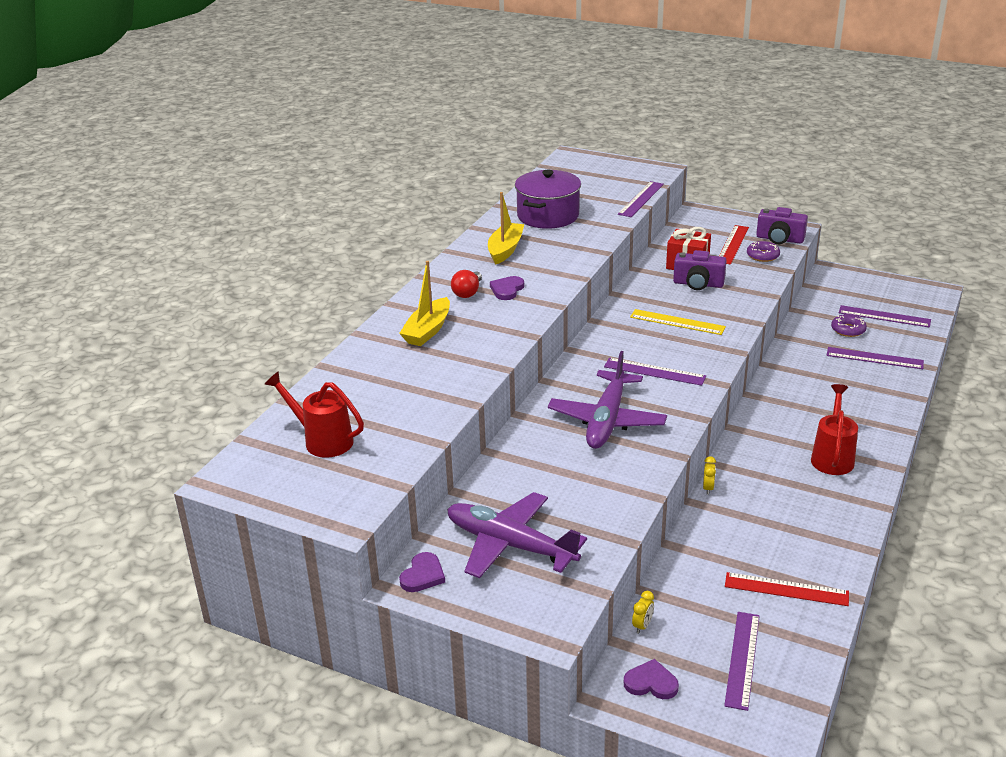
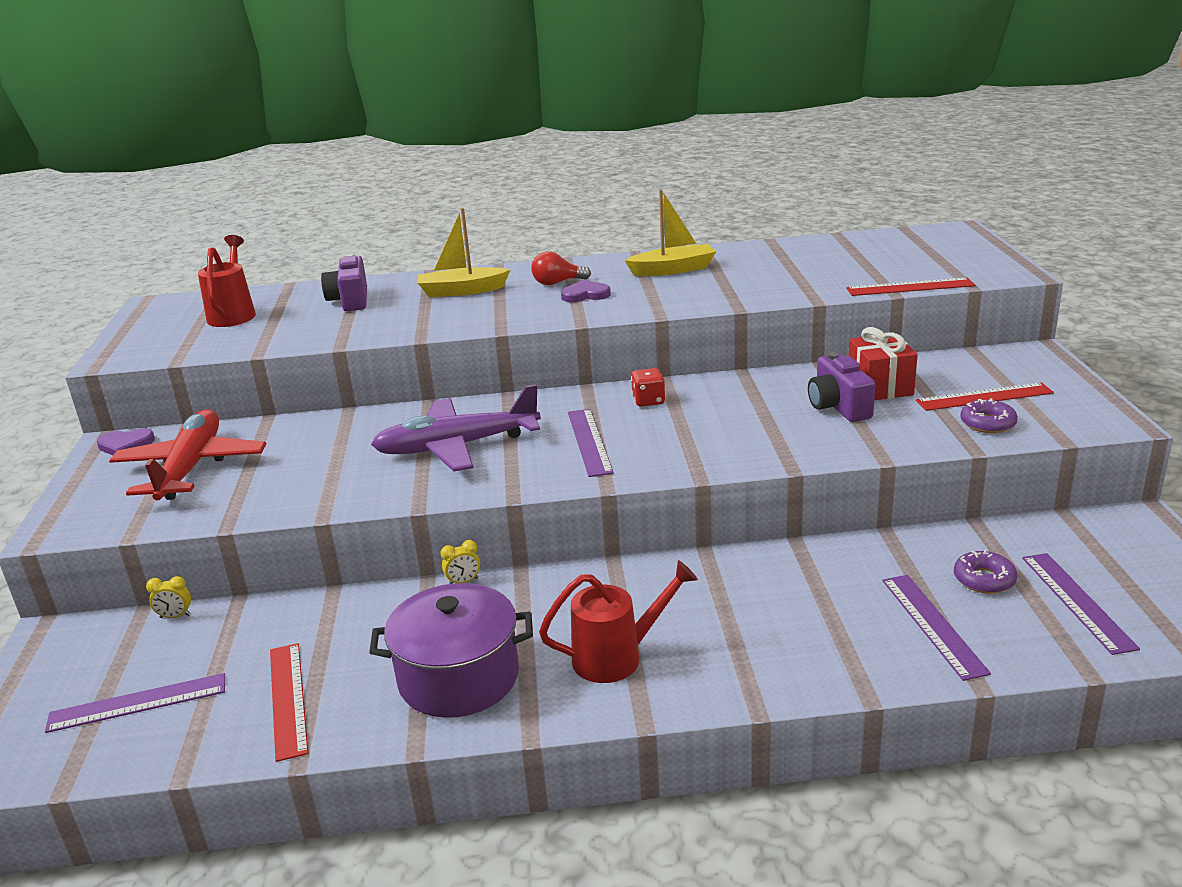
camera: 60 degrees right, 5 degrees down
(511, 545) = (191, 468): purple plane -> red plane
(548, 216) = (783, 263): purple pot -> purple pot (459, 677)
(620, 335) = (648, 401): none -> red dice
(641, 199) = (910, 287): purple ruler -> red ruler
(651, 683) = (79, 651): purple heart -> none
(677, 322) = (723, 421): yellow ruler -> none
(779, 239) = (1059, 421): purple camera -> purple camera (350, 300)

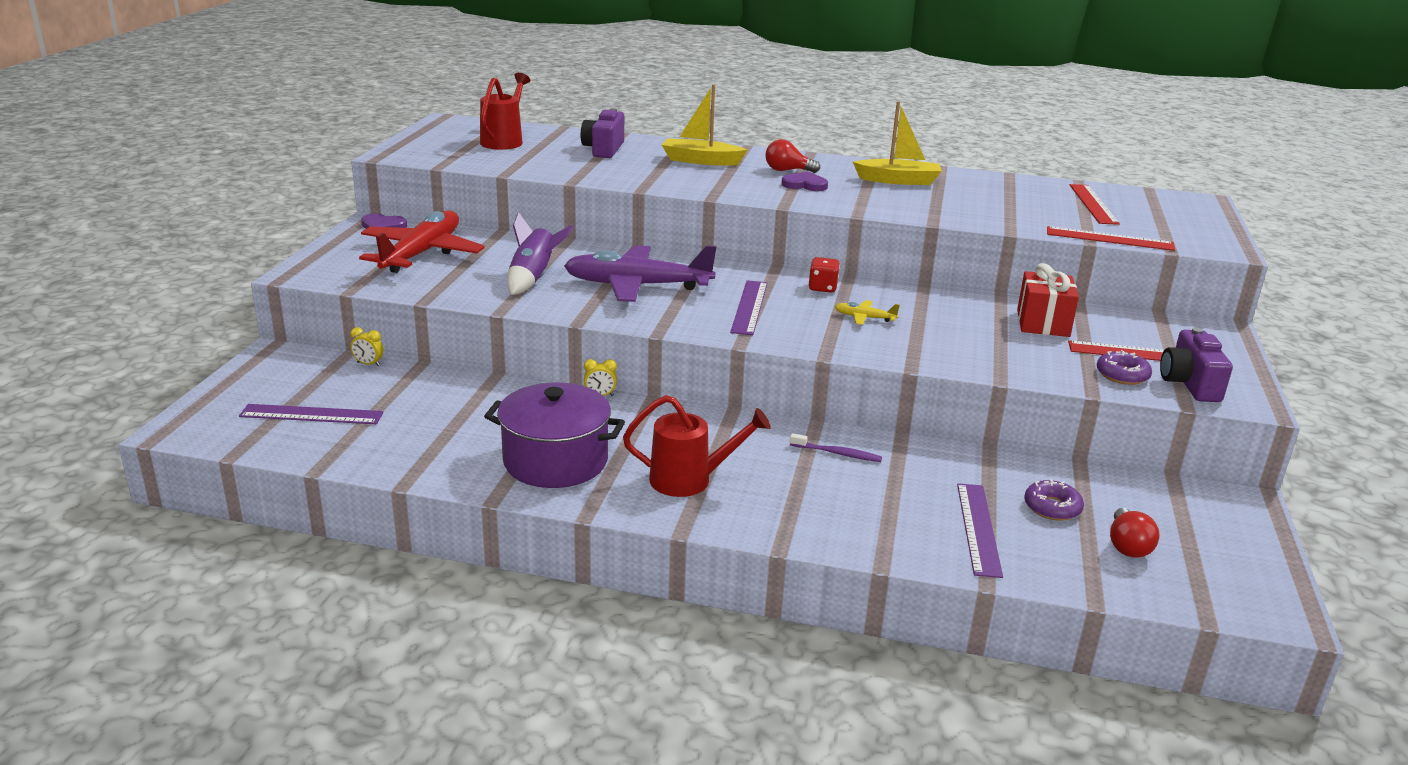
camera: 15 degrees right, 0 degrees up
(288, 699) = (420, 441): red ruler -> red ruler (1093, 204)
(337, 466) = (533, 278): none -> purple rocket
(711, 424) = (865, 318): none -> yellow plane
(747, 579) = (837, 453): none -> purple toothbrush
(838, 407) = (991, 330): purple camera -> purple camera (1189, 384)
(1077, 601) = (1127, 546): purple ruler -> red light bulb

